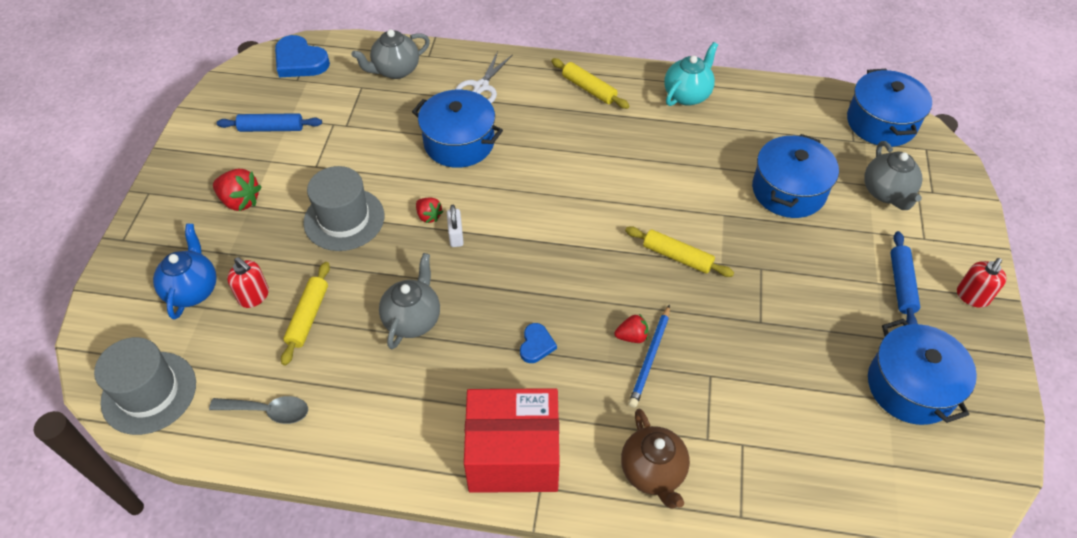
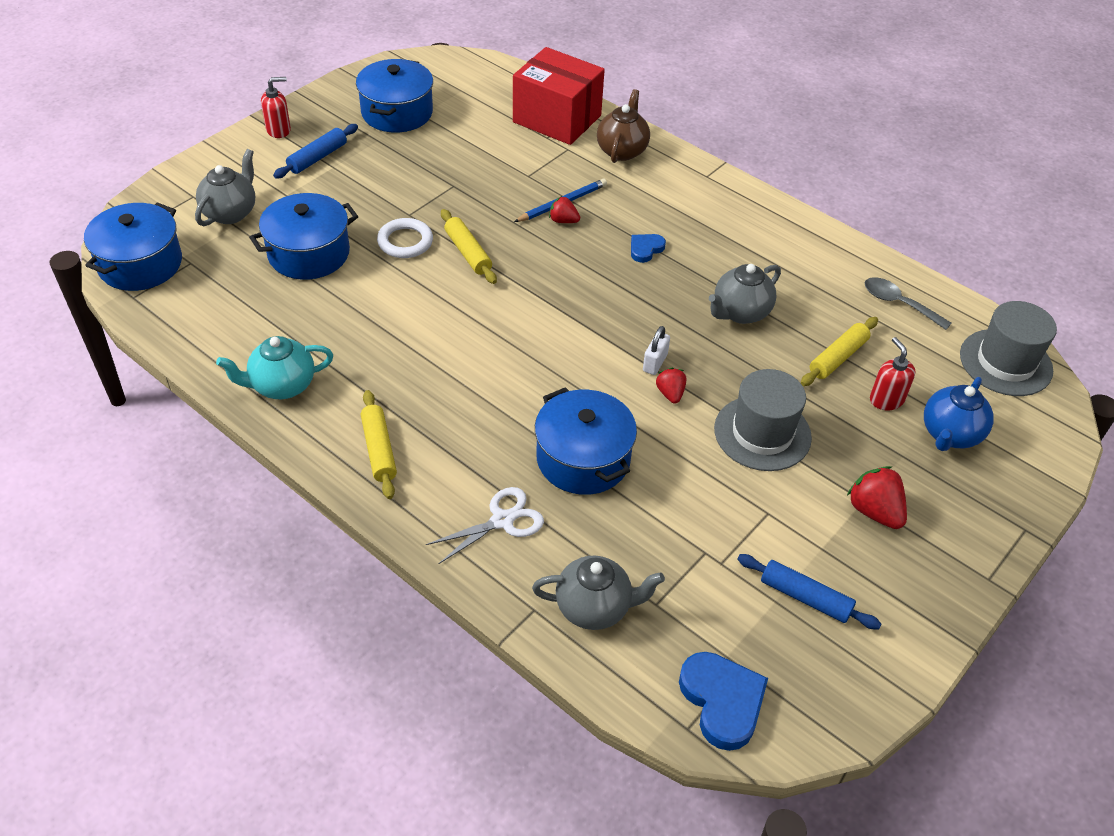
camera: 150 degrees left, 5 degrees down
(513, 455) = (714, 198): red box -> red box (557, 119)
(734, 240) = (405, 242): none -> white ring

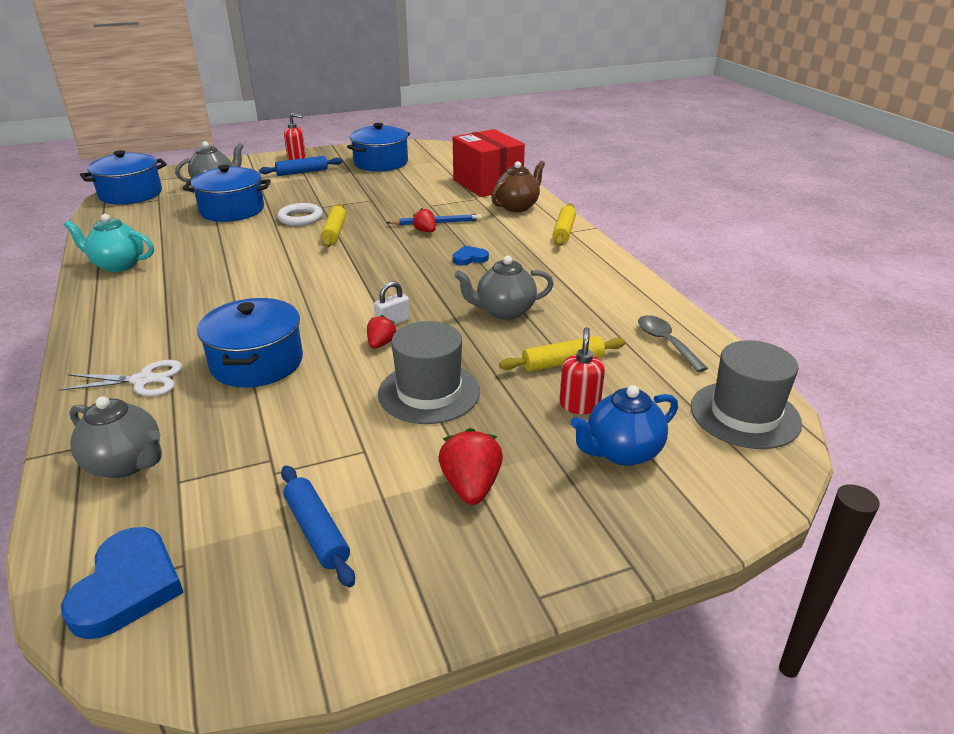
camera: 30 degrees right, 15 degrees down
(379, 449) = (124, 313): yellow rolling pin -> yellow rolling pin (564, 231)

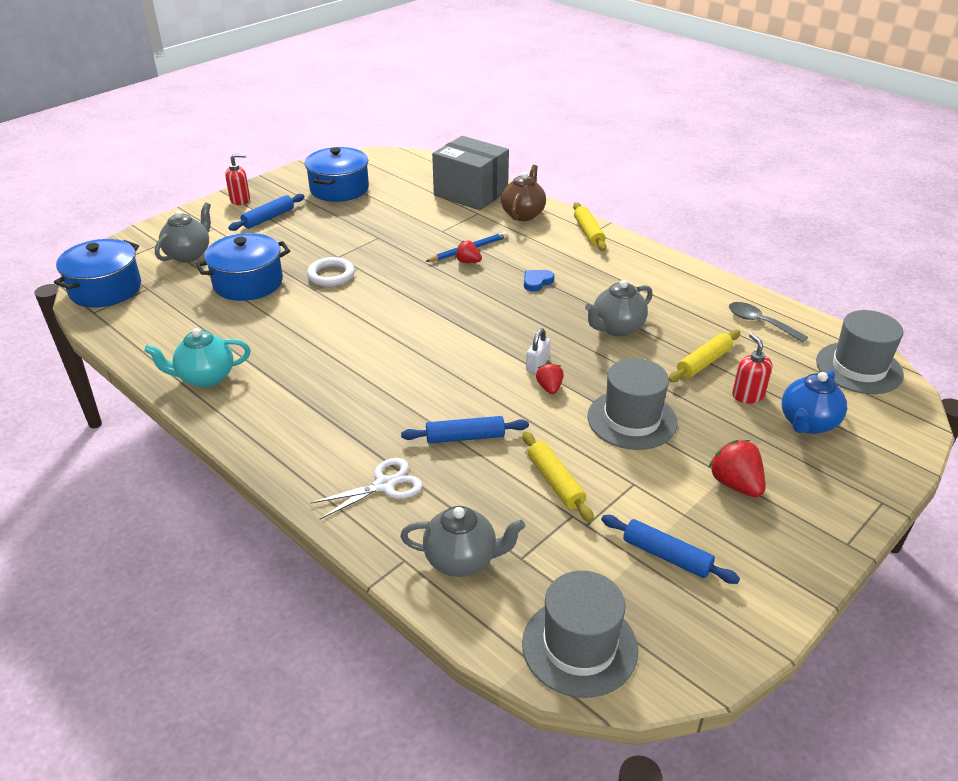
camera: 25 degrees left, 5 degrees up
(127, 587) = (579, 646): blue heart -> grey hat
(257, 362) = (465, 437): blue pot -> blue rolling pin
(334, 232) = (383, 283): yellow rolling pin -> yellow rolling pin (555, 482)
(487, 184) = (471, 193): red box -> grey box

